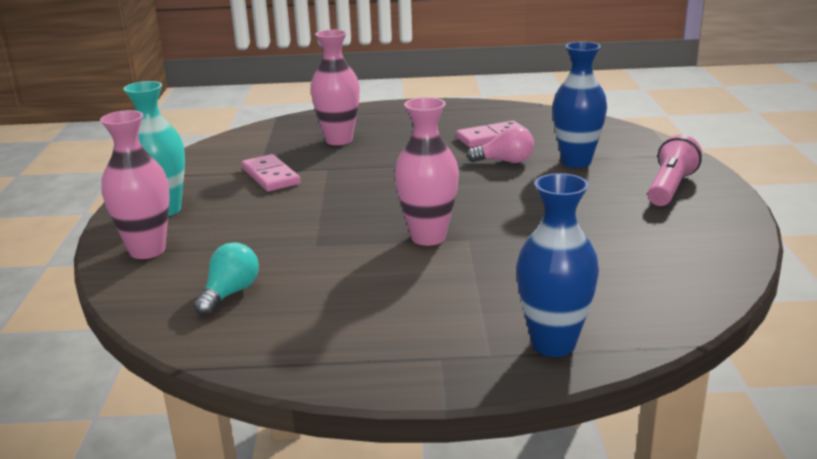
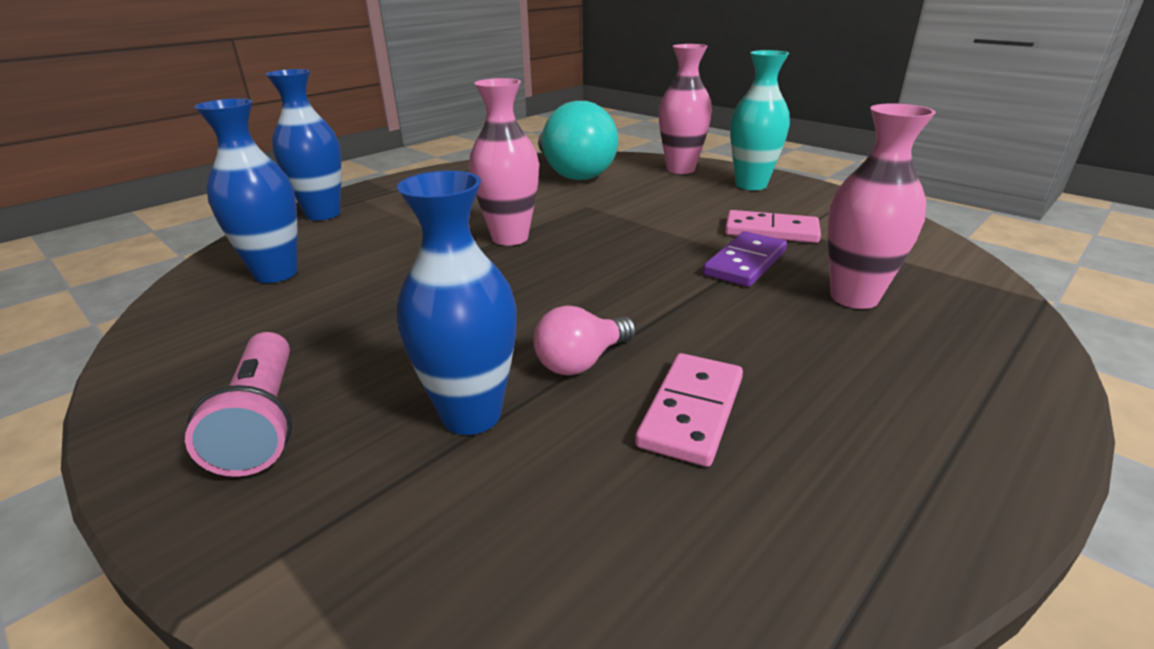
camera: 135 degrees right, 5 degrees up
(230, 294) = (573, 172): turquoise light bulb -> turquoise light bulb, size x2.01
(337, 168) = (745, 263): none -> purple domino
(636, 275) = (276, 273): none -> blue vase

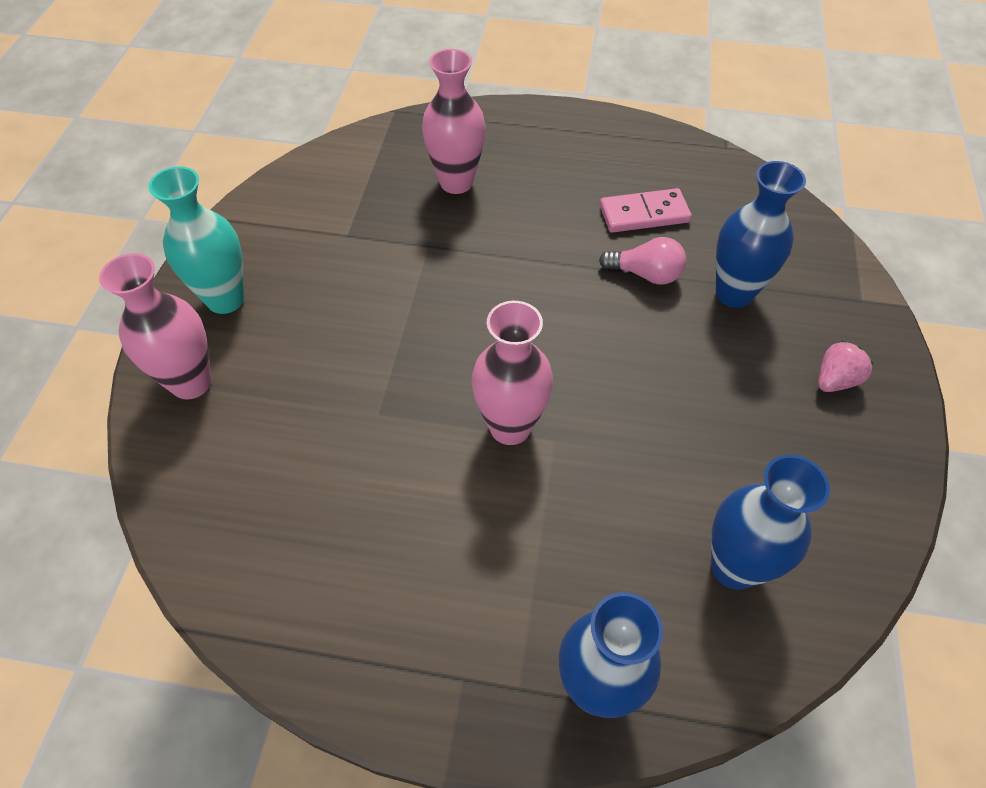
camera: 125 degrees left, 25 degrees up
(262, 421) = (835, 380): pink flashlight -> pink strawberry
(573, 172) = (262, 494): turquoise light bulb -> none
(745, 263) = (440, 246): purple domino -> none
(771, 231) = (358, 249): pink domino -> none

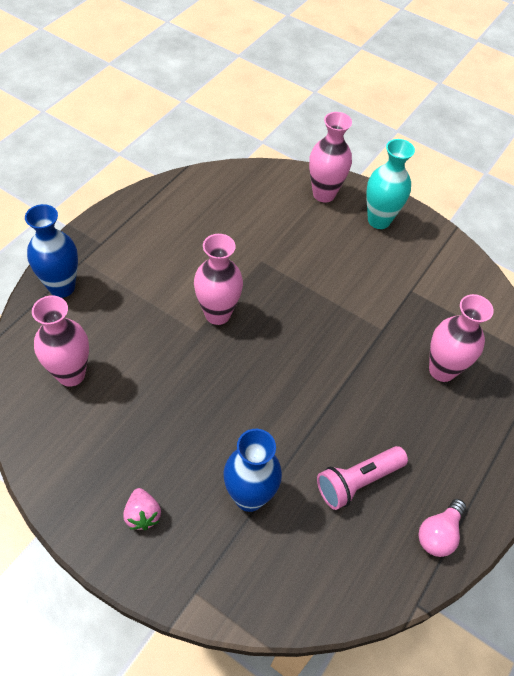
camera: 110 degrees right, 0 degrees up
(644, 214) = (357, 481): pink domino -> pink flashlight
(645, 274) = (296, 447): pink light bulb -> pink light bulb (438, 534)
(734, 567) = (71, 374): blue vase -> pink vase

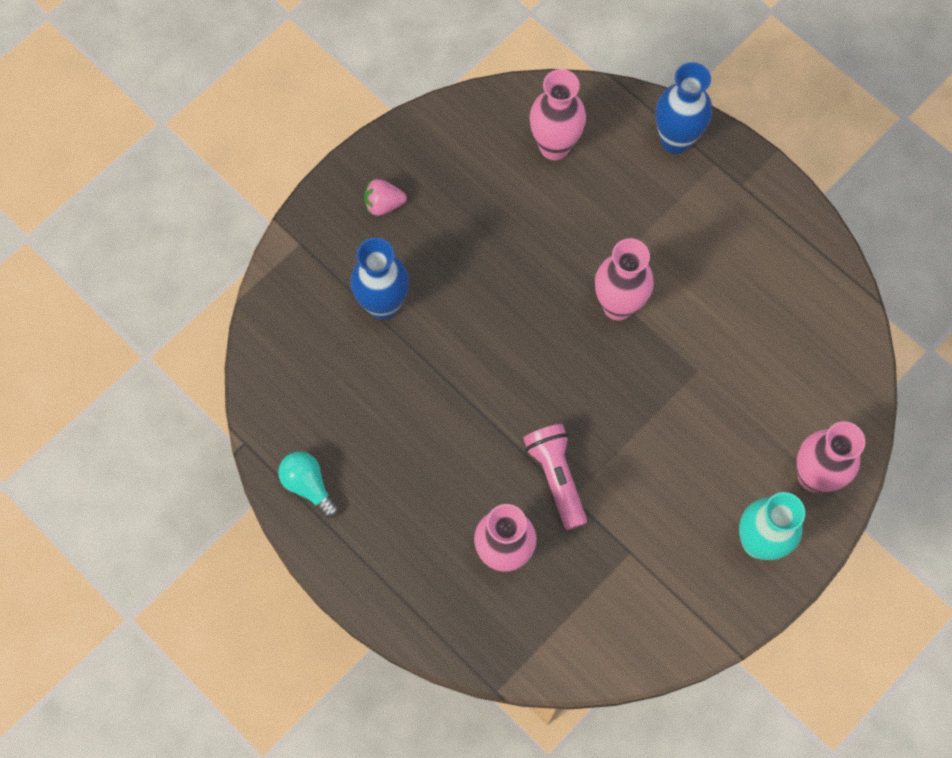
camera: 105 degrees right, 15 degrees up
(357, 481) = (380, 417): pink flashlight -> pink flashlight (556, 477)
(438, 534) = (308, 485): pink light bulb -> turquoise light bulb

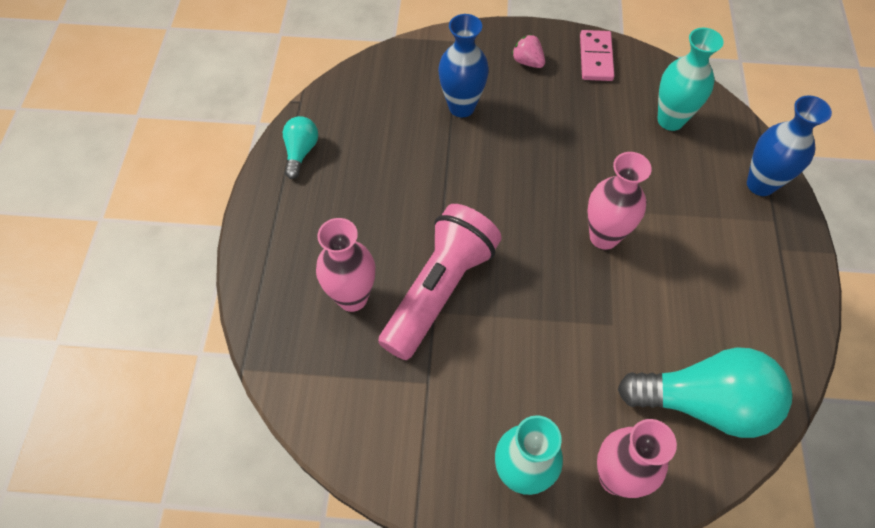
camera: 50 degrees right, 10 degrees down
(433, 143) = (596, 58): none -> pink domino
(554, 146) = (670, 120): pink vase -> turquoise vase
(556, 477) = (439, 290): pink flashlight -> pink flashlight, size x1.62
(811, 363) = (704, 403): none -> turquoise light bulb

